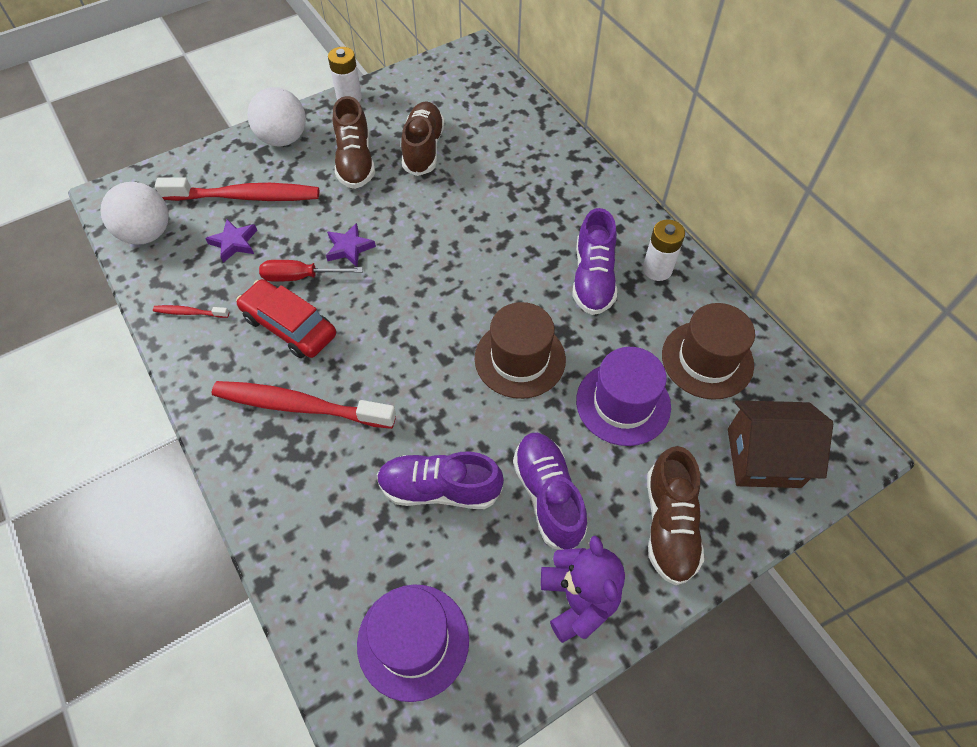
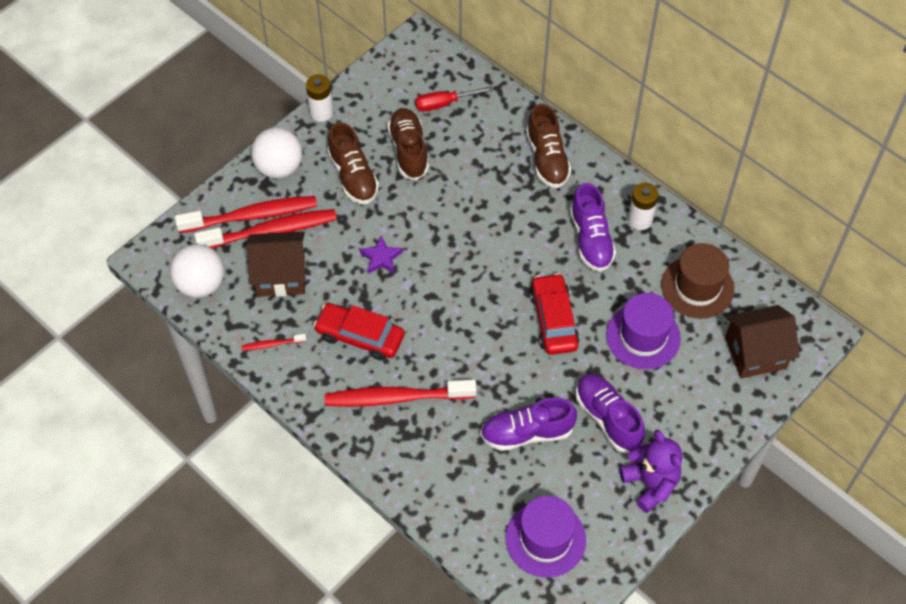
camera: 15 degrees left, 0 degrees up
(233, 178) = (252, 216): none -> red toothbrush
(234, 243) = (281, 275): purple star -> brown house
(300, 277) = (350, 293): red screwdriver -> red screwdriver (444, 104)
(520, 359) = (554, 320): brown hat -> red car
(669, 525) = (700, 417): brown shoe -> brown shoe (547, 159)

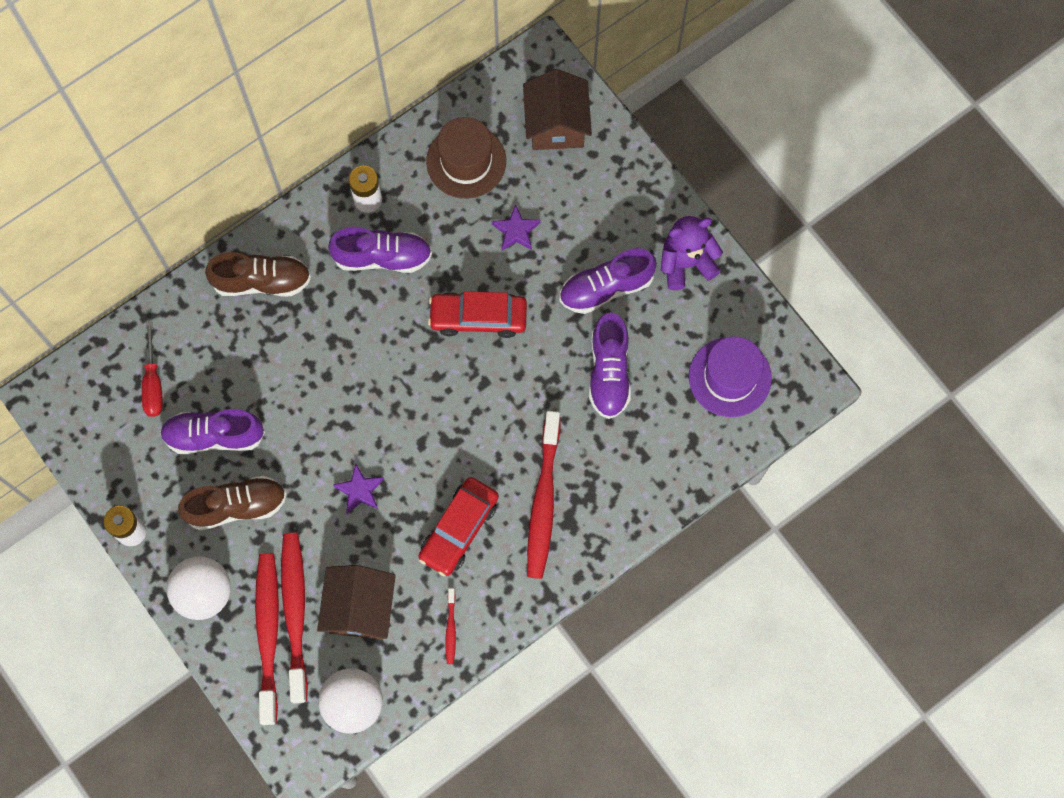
camera: 80 degrees left, 15 degrees up
(408, 150) = (214, 436): brown shoe -> purple shoe
(643, 336) = (516, 231): purple hat -> purple star

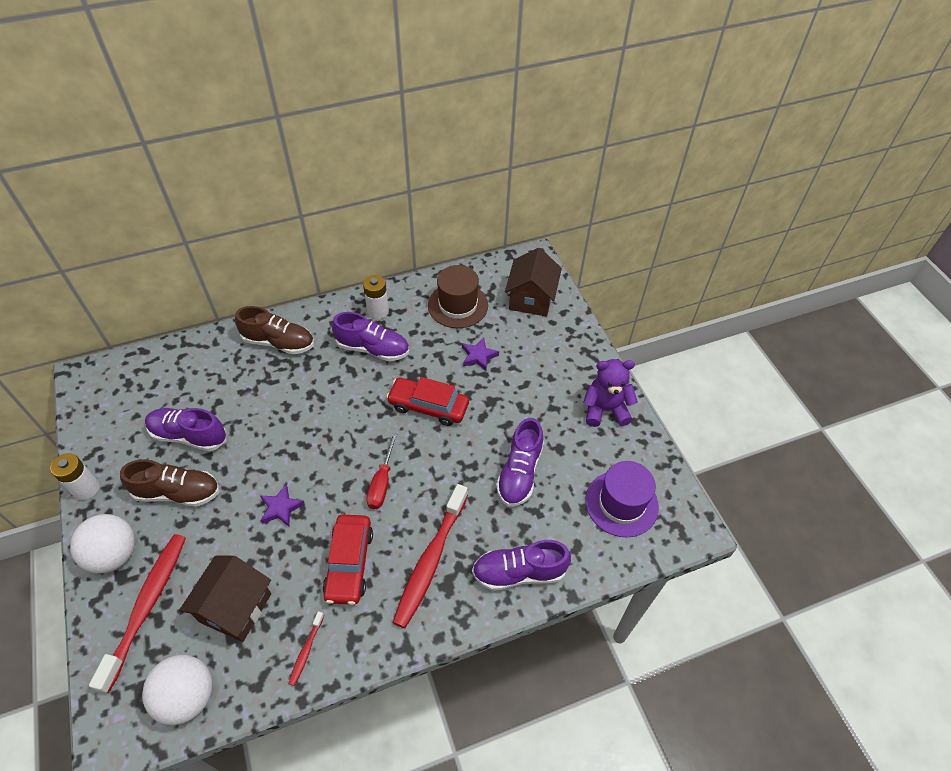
camera: 15 degrees right, 20 degrees down
(153, 383) = (165, 387): red screwdriver -> red screwdriver (382, 483)
(295, 612) = (179, 594): red toothbrush -> none
(459, 529) = (349, 563): red car -> red car turned 45 degrees counterclockwise
(606, 288) = (536, 411): purple shoe -> purple shoe (519, 572)

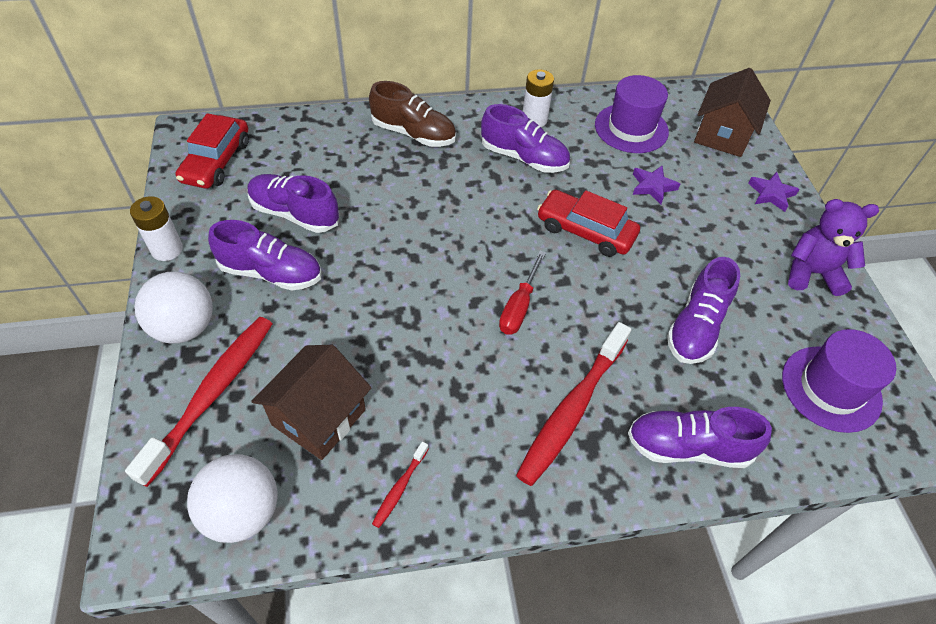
camera: 10 degrees right, 0 degrees up
(178, 492) = (271, 273): brown shoe -> purple shoe
(281, 508) = (391, 312): purple star -> purple star (771, 194)
(349, 563) = (467, 393): red car -> red car (216, 161)
(458, 305) = (631, 128): brown hat -> purple hat

